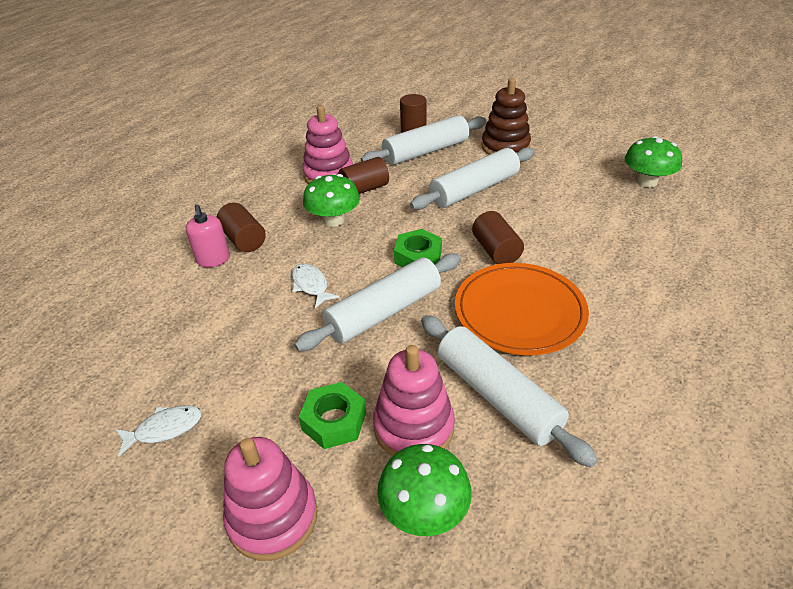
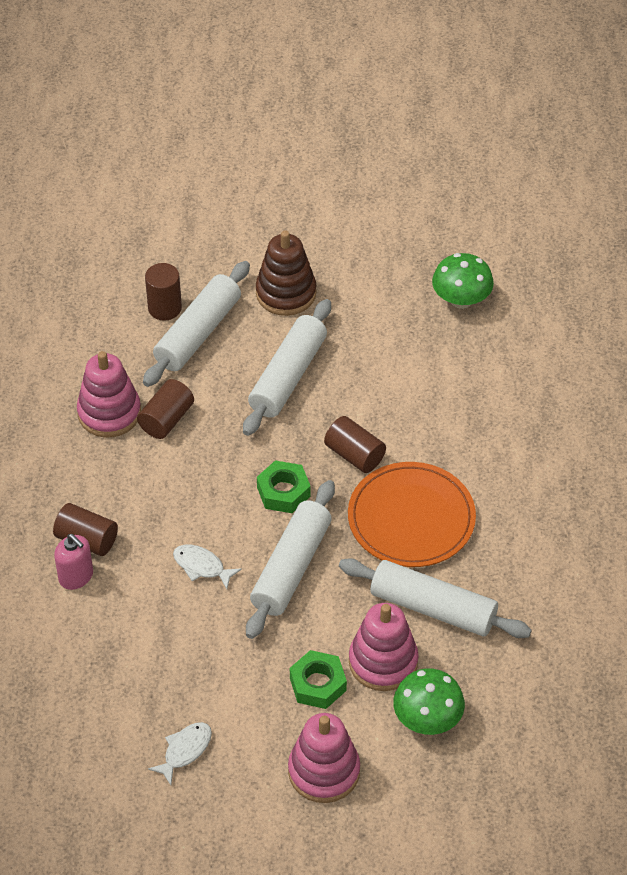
camera: 30 degrees left, 10 degrees up
(334, 220) = (164, 477): green mushroom -> none

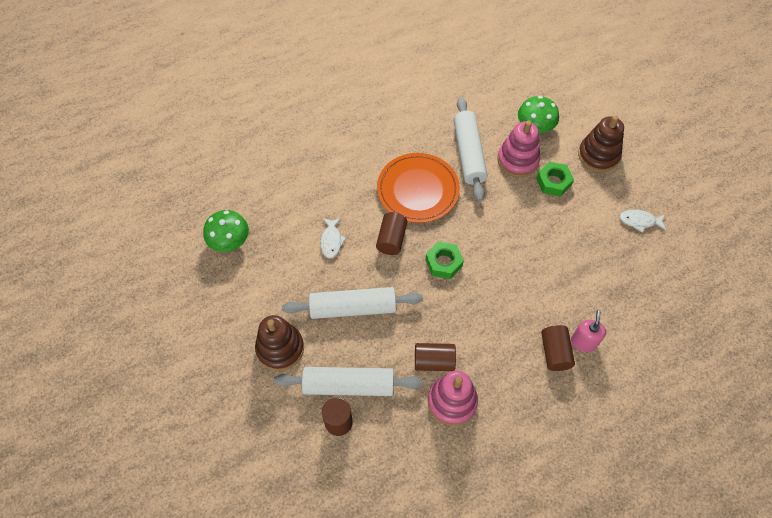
camera: 120 degrees left, 10 degrees up
(202, 566) = (525, 277): white fish -> white fish (331, 241)
(291, 567) = (492, 231): white rolling pin -> none
(324, 771) = (598, 155): pink stacking toy -> brown stacking toy

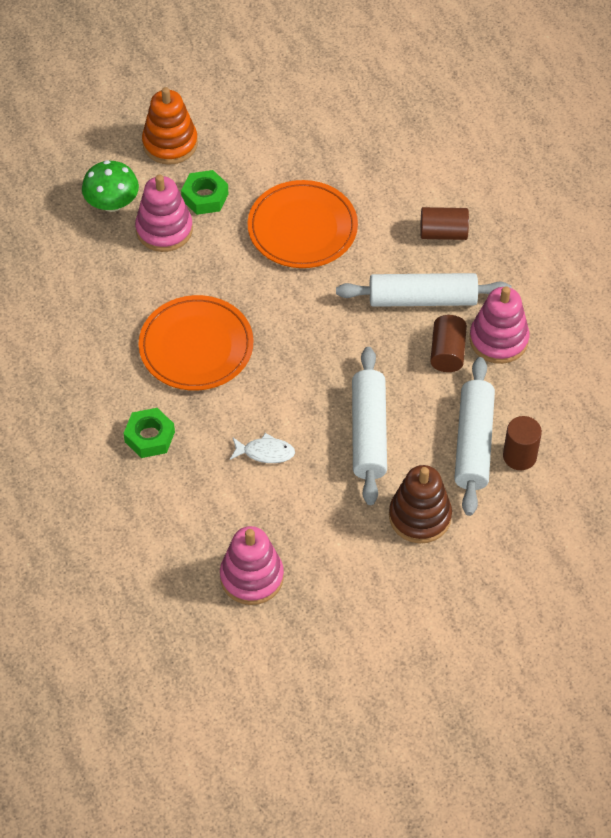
camera: 85 degrees left, 5 degrees down
(230, 241) = (252, 577): green mushroom -> pink stacking toy
(391, 239) = (271, 383): brown cylinder -> none
(443, 263) = (312, 329): green nut -> green nut (149, 437)
(468, 154) = (145, 283): white rolling pin -> white rolling pin (422, 299)
(538, 248) = (302, 228): none -> orange plate
(583, 342) = (432, 204): pink soap dispenser -> none
(598, 155) = (170, 143): brown stacking toy -> orange stacking toy
(639, 221) = (275, 121): white fish -> none

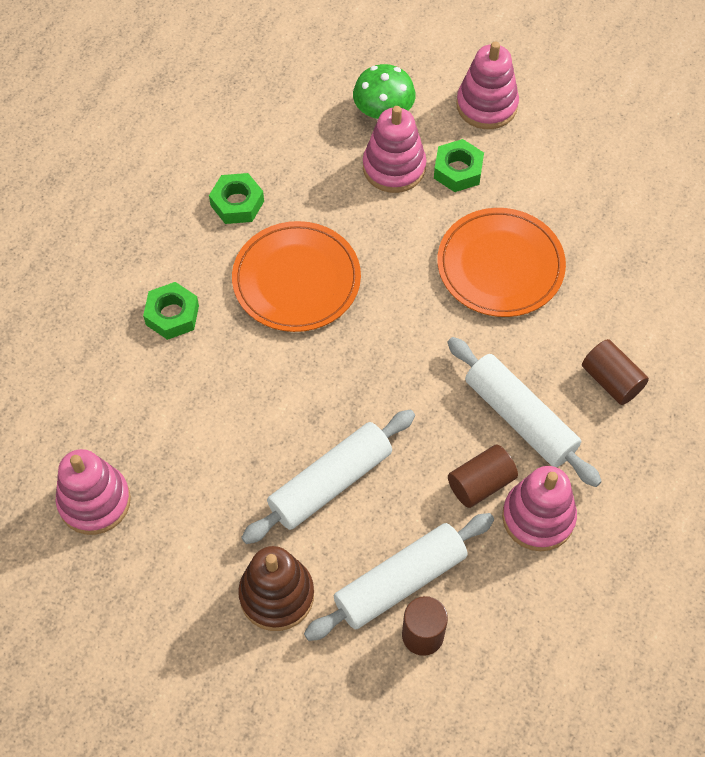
camera: 50 degrees right, 5 degrees up
(97, 338) = (237, 203): none -> green nut
(170, 143) = (486, 105): orange stacking toy -> pink stacking toy
(265, 452) = (234, 414): white fish -> none

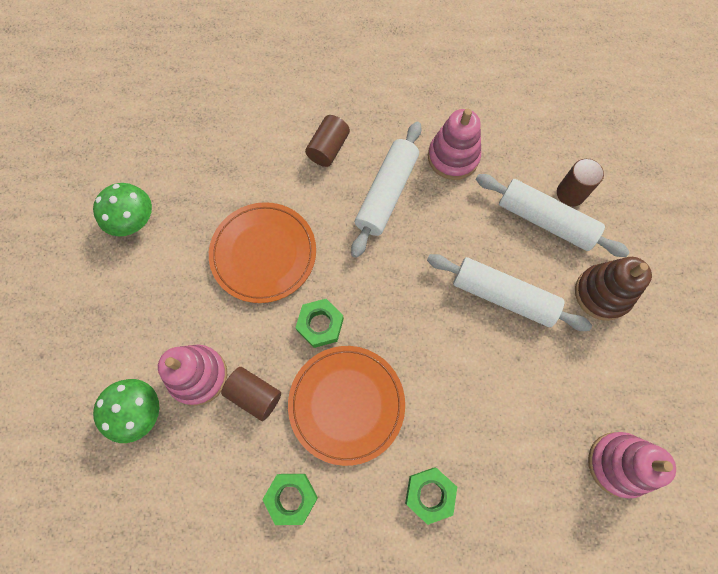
camera: 115 degrees left, 10 degrees up
(458, 170) = (182, 322): green nut -> green nut (320, 325)
(481, 483) = (448, 199): brown cylinder -> brown cylinder (254, 395)
(486, 105) = (101, 326): pink stacking toy -> none
(597, 161) = (133, 220): none -> green mushroom

